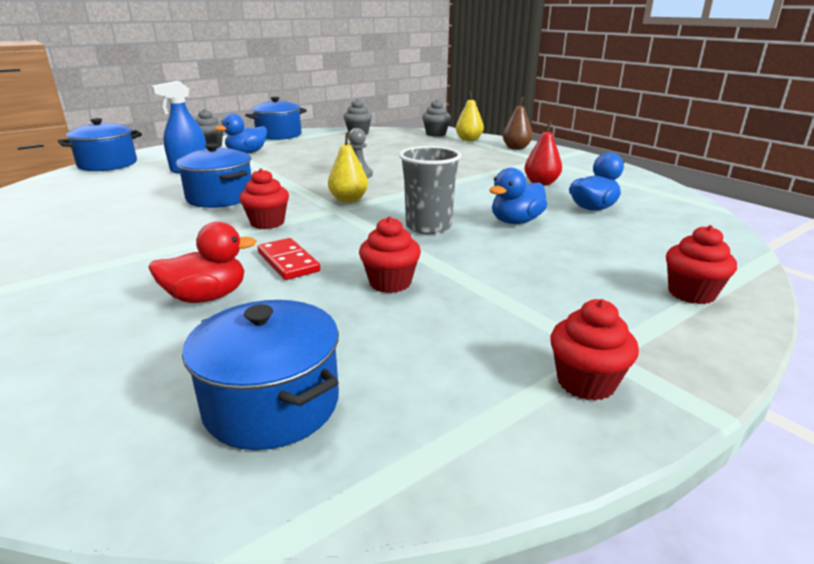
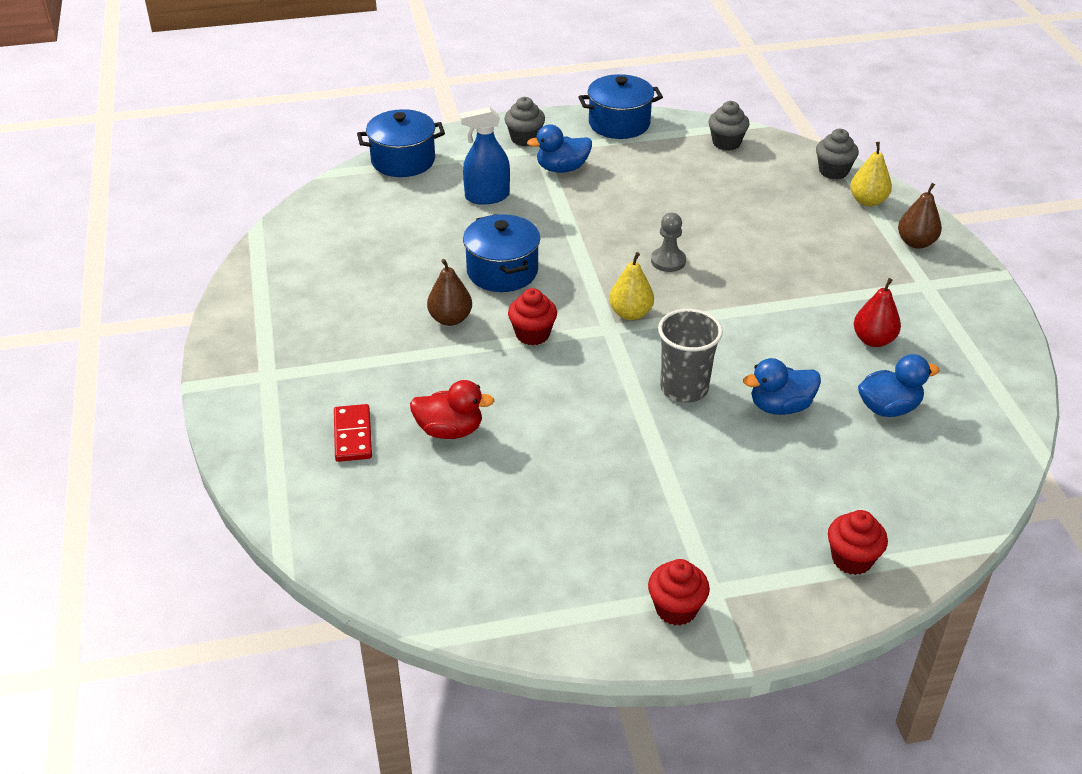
camera: 25 degrees right, 15 degrees up
(179, 228) = (450, 319): none -> brown pear
(272, 404) = (462, 551): blue pot -> none
(288, 262) = (528, 404): red domino -> red domino (353, 435)
(390, 283) = (600, 460): red cupcake -> none

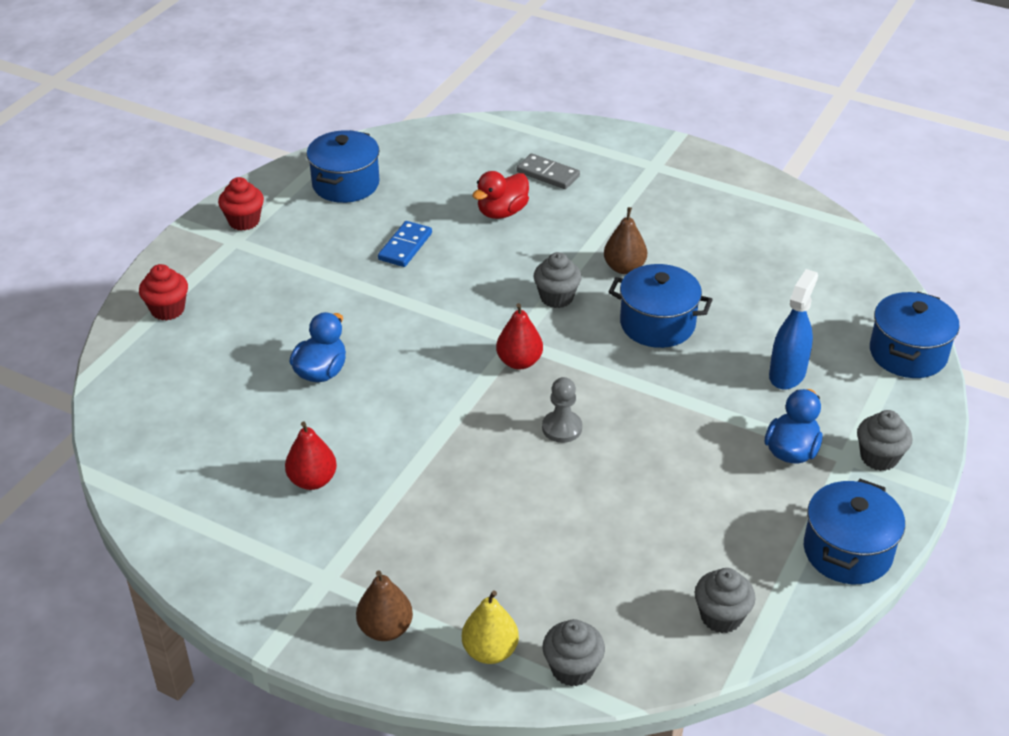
camera: 130 degrees right, 0 degrees up
(353, 435) = (548, 174): red domino -> grey domino
(527, 574) = (345, 184): none -> blue pot
(532, 334) = (556, 297): red cupcake -> grey cupcake
(573, 461) = (405, 246): none -> blue domino
(630, 313) = (519, 362): yellow pear -> red pear
(684, 388) = (403, 336): grey cup -> none
(888, 408) = (241, 428): blue duck -> none

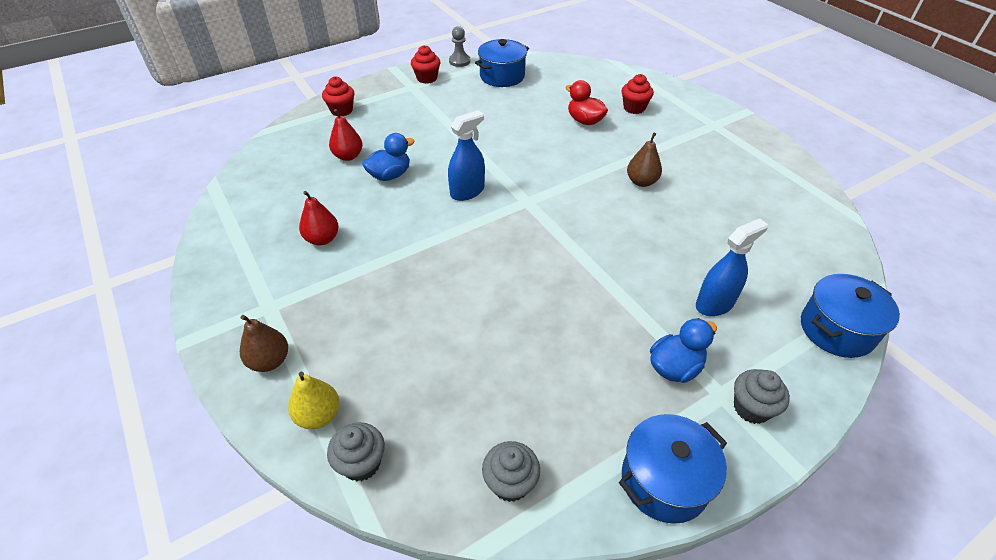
camera: 30 degrees right, 5 degrees up
(405, 246) = (506, 121): blue domino -> none
(436, 355) = (467, 191): none -> blue spray bottle
(502, 212) = (584, 121): red duck -> red duck turned 60 degrees clockwise
(519, 362) = (517, 216): red pear -> red pear (348, 156)
(548, 174) = (634, 108): grey domino -> red cupcake
(556, 297) = (578, 184): grey cupcake -> none
(562, 428) = (509, 272): grey pawn -> grey pawn (459, 61)
(657, 324) = (637, 228): blue pot -> none

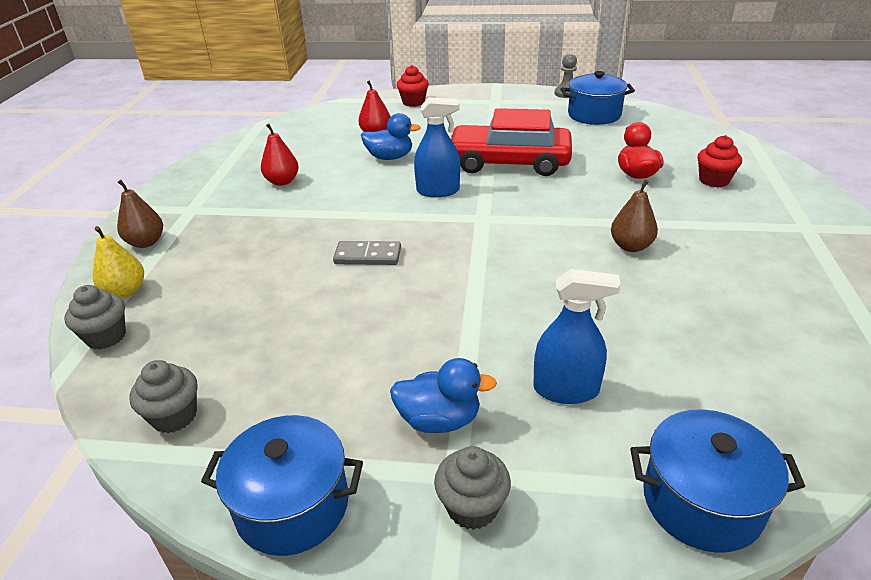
camera: 40 degrees right, 10 degrees down
(427, 78) = (517, 98): red cupcake -> none
(484, 273) = (368, 256): none -> grey domino
(490, 143) = (509, 162): none -> red car

